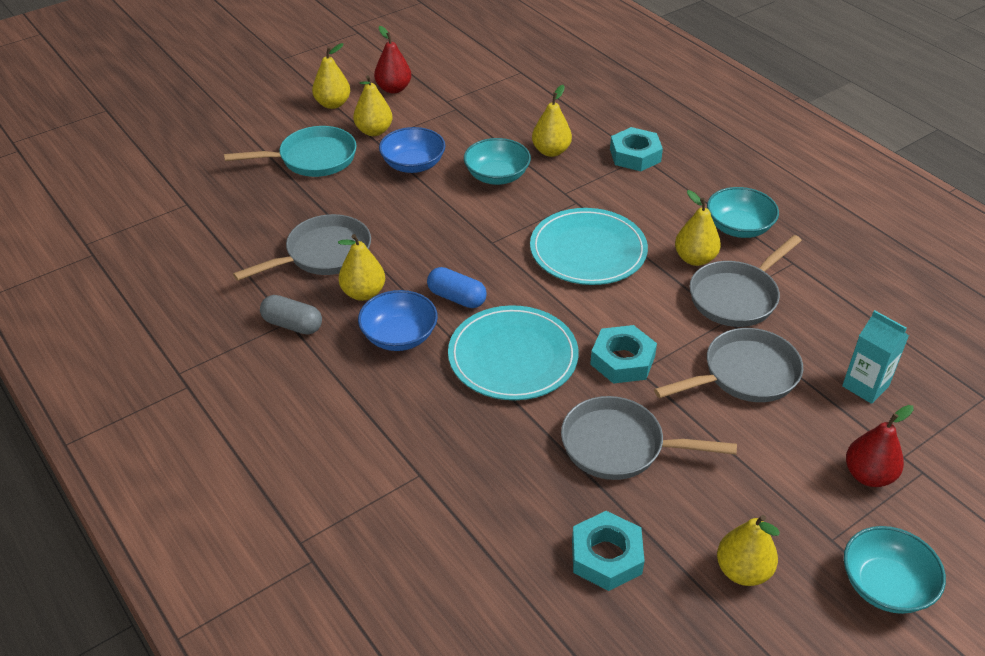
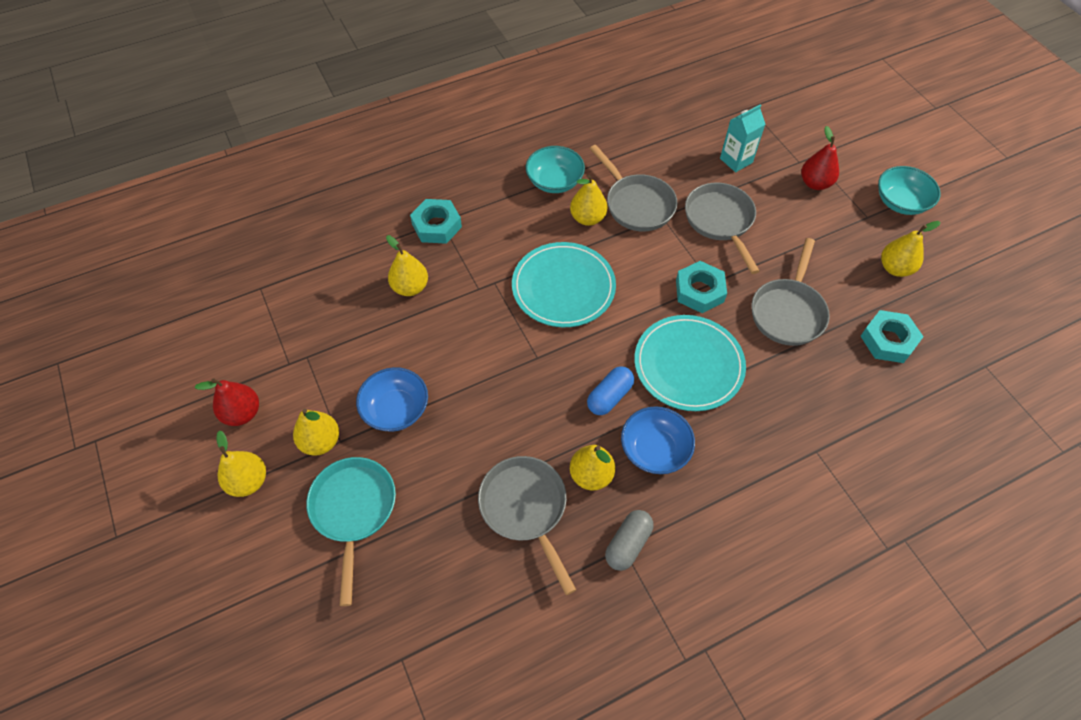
camera: 80 degrees left, 15 degrees up
(497, 176) = (437, 338): turquoise bowl -> none

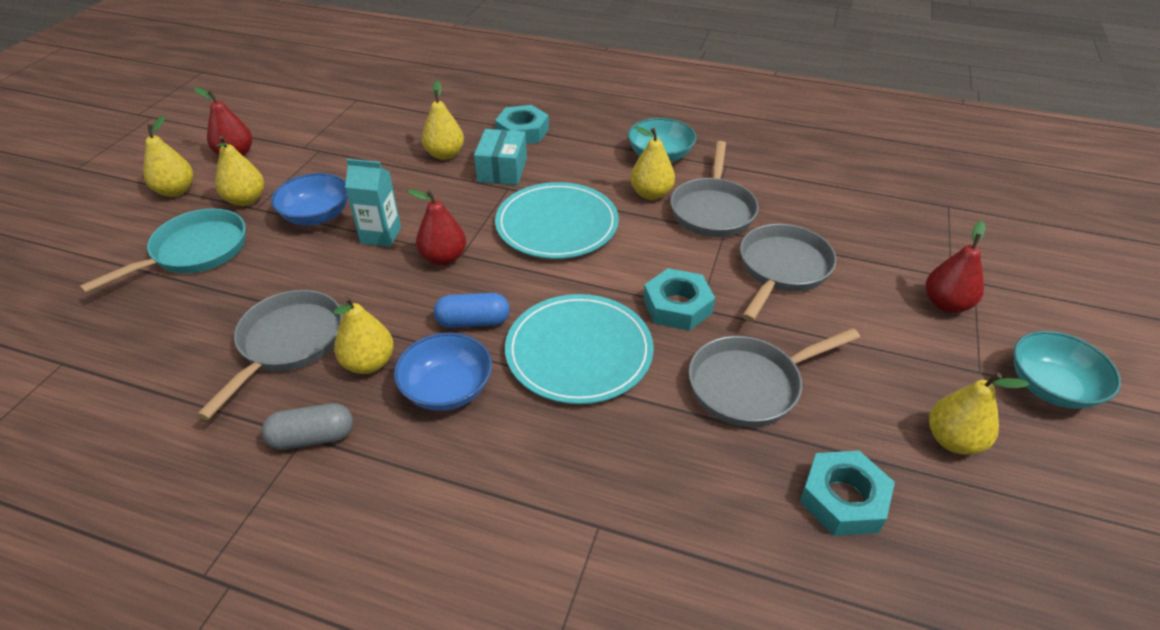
camera: 45 degrees right, 15 degrees down
(469, 270) = (502, 170): none -> turquoise box
(530, 369) = (443, 258): none -> red pear
(736, 160) = (870, 236): turquoise carton -> turquoise carton (381, 235)

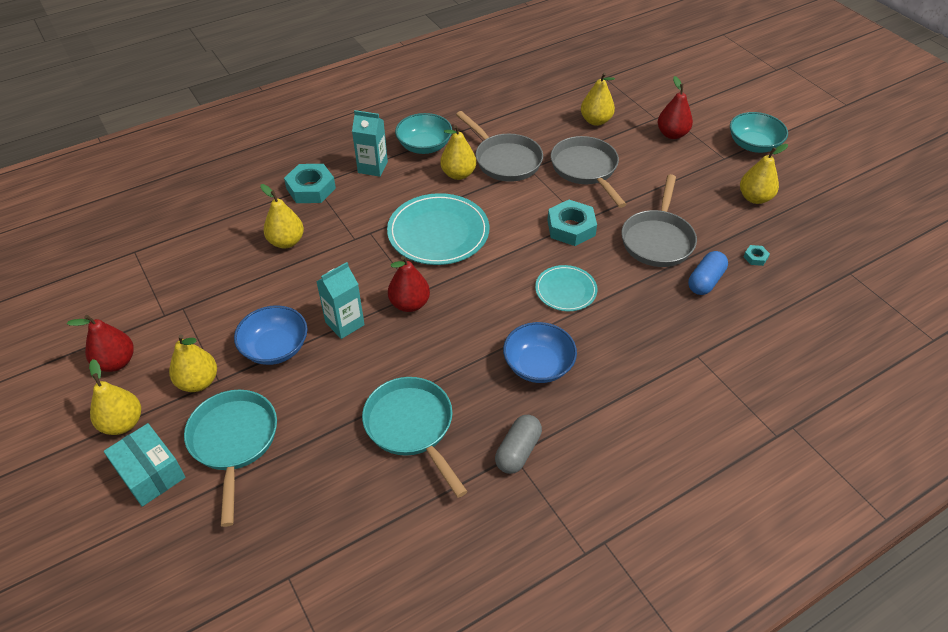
camera: 50 degrees left, 5 degrees up
(288, 343) = (411, 427): grey pan -> turquoise pan
(369, 363) = (476, 392): yellow pear -> yellow pear (595, 121)
(473, 322) = (490, 322): blue capsule -> blue capsule (705, 281)
(502, 170) = (345, 224): turquoise box -> turquoise box (150, 473)
(579, 352) = (565, 290): turquoise plate -> turquoise plate, size x0.57
(591, 145) = (372, 167): none -> turquoise carton
(843, 499) = (755, 257): turquoise nut -> turquoise nut, size x0.45

